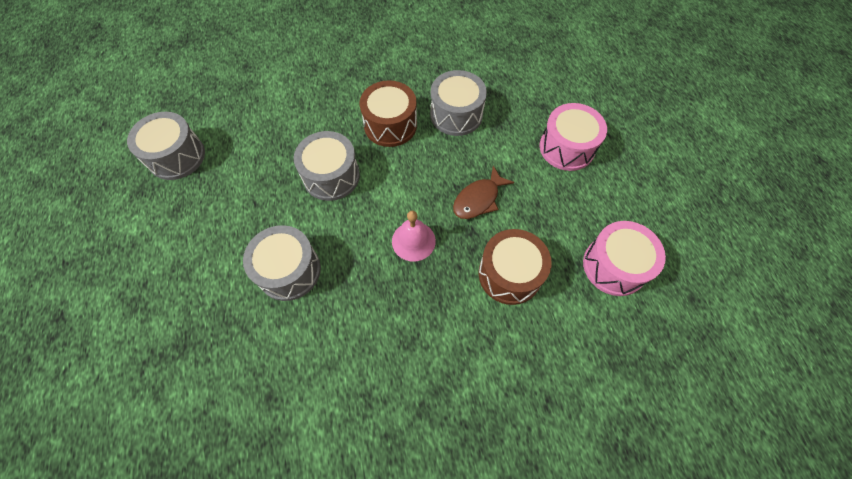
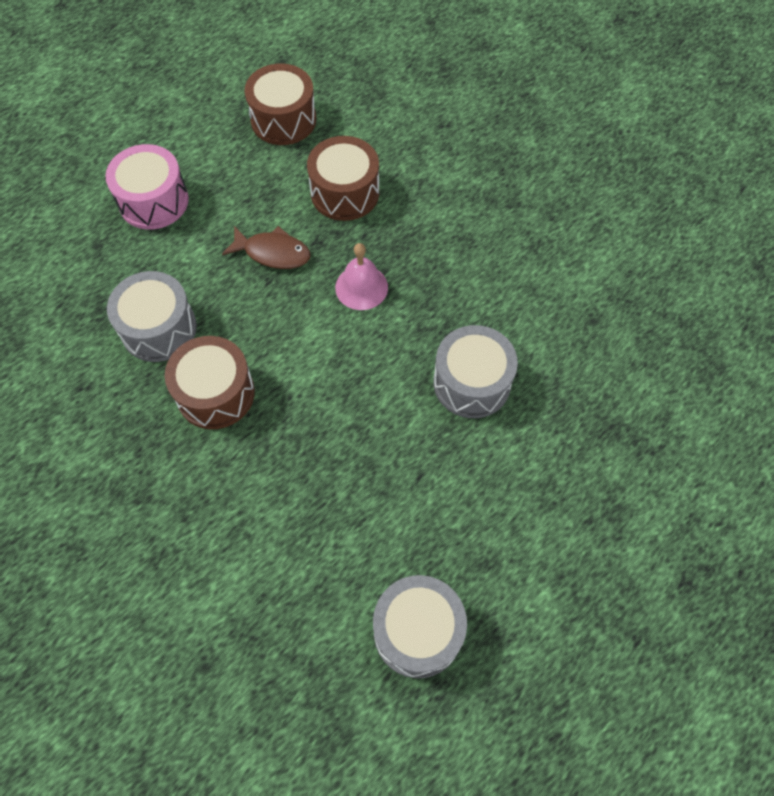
camera: 120 degrees left, 0 degrees up
(331, 176) = (331, 415): grey drum -> none
(614, 266) = (283, 119): pink drum -> brown drum

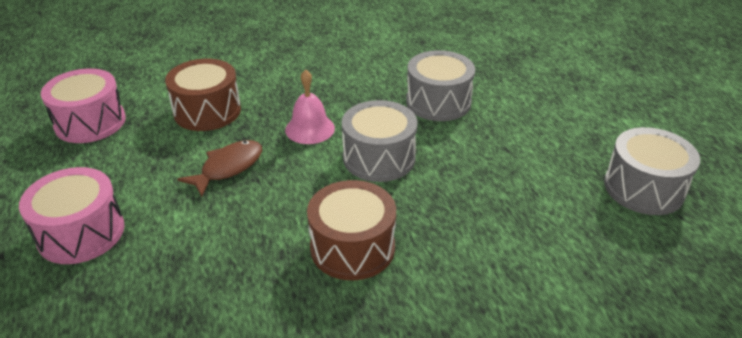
camera: 65 degrees left, 25 degrees down
(159, 328) = (244, 270): grey drum -> grey drum (379, 158)
(283, 119) = (90, 122): brown drum -> pink drum

